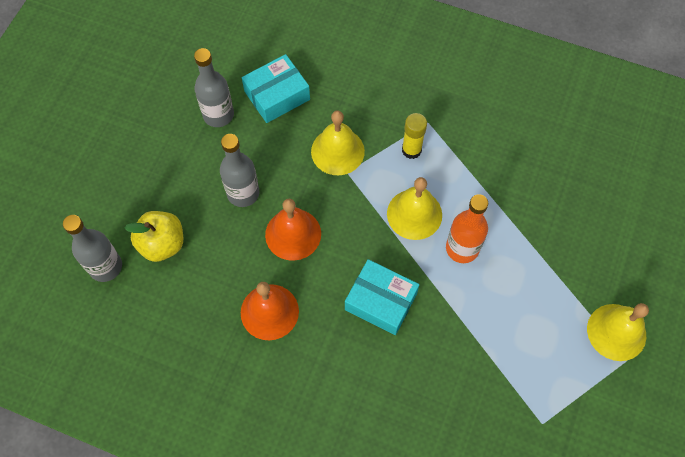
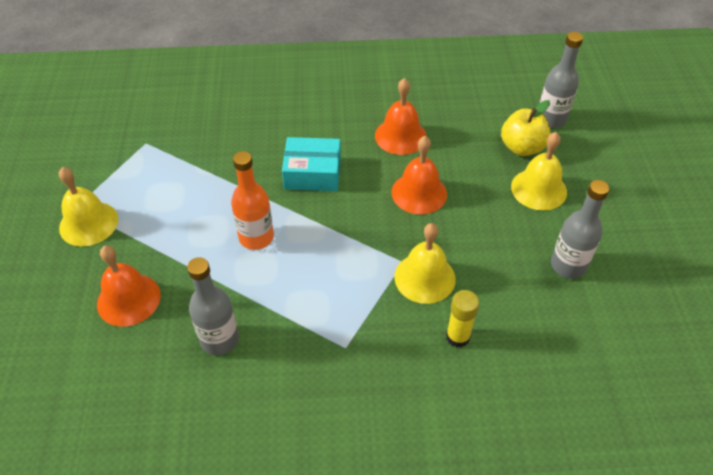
camera: 155 degrees right, 15 degrees down
(243, 193) = (487, 207): grey bottle -> grey bottle (220, 339)
(277, 95) = (526, 309): turquoise box -> none
(411, 150) = (348, 309): yellow glue stick -> yellow glue stick (457, 337)
(414, 214) = (316, 249): yellow bell -> yellow bell (538, 189)
(588, 231) = (128, 299): none -> orange bell

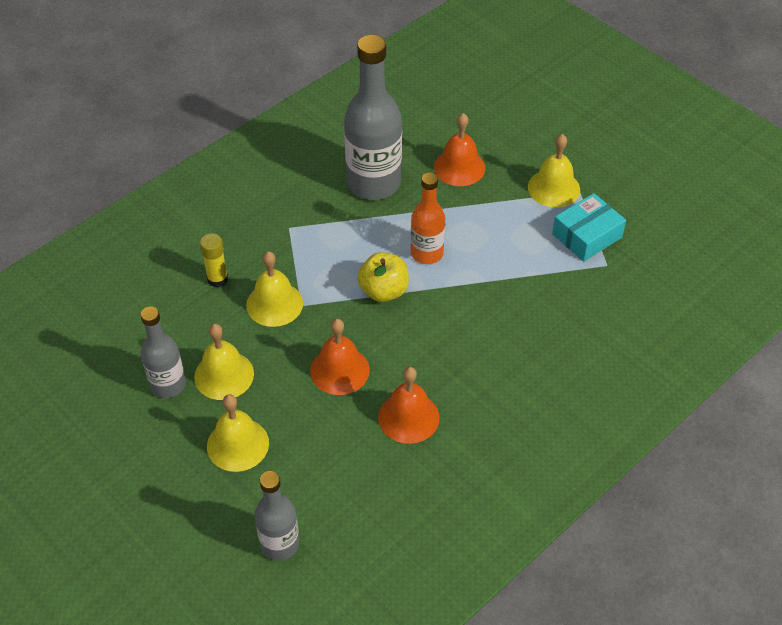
camera: 140 degrees right, 0 degrees up
(220, 339) = (374, 183): grey bottle -> grey bottle, size x1.73
(312, 173) = (445, 329): turquoise box -> turquoise box (587, 236)
(514, 244) = (224, 375): none -> yellow bell
(522, 147) = (285, 483): yellow apple -> yellow apple (384, 291)

